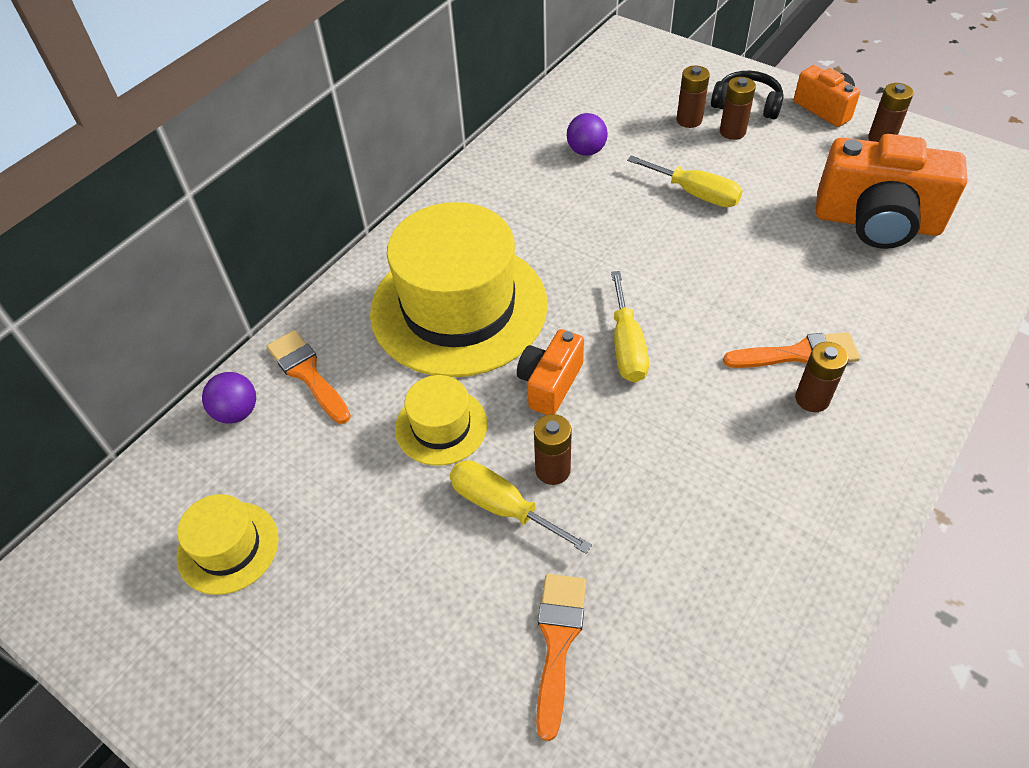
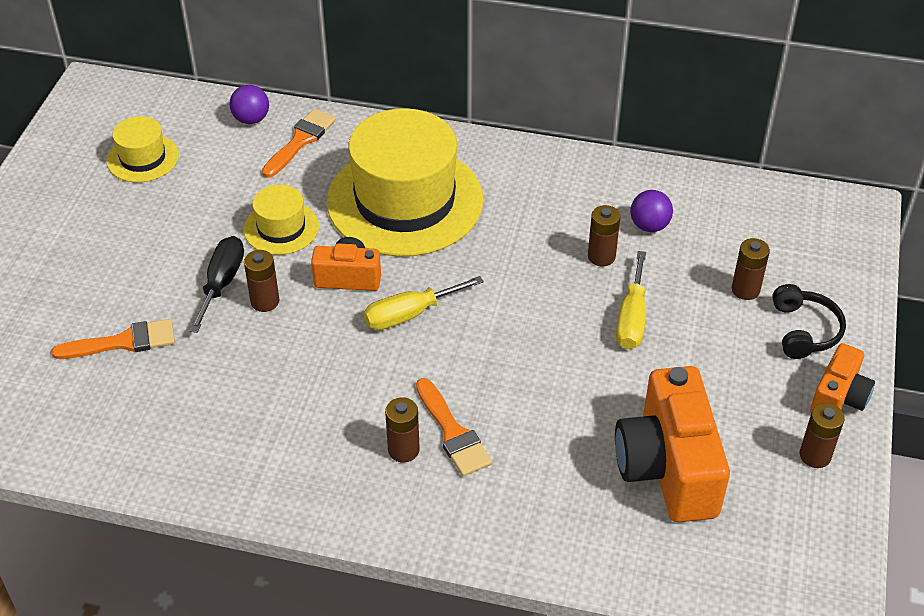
camera: 65 degrees right, 5 degrees down
(503, 507) = (221, 283): yellow screwdriver -> black screwdriver
(732, 132) = (747, 327): brown battery -> brown battery (601, 256)

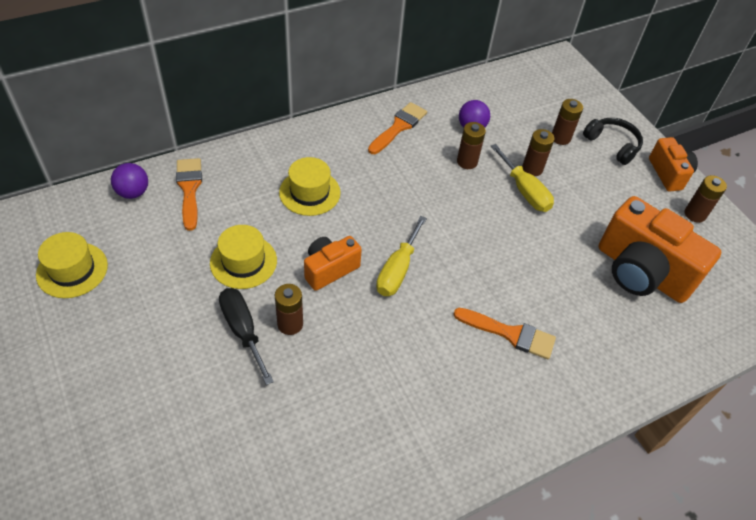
camera: 45 degrees left, 5 degrees up
(123, 342) = (214, 429): orange brush -> orange brush (399, 127)
(403, 450) = (495, 368): brown battery -> brown battery (532, 169)
(405, 200) = (309, 192): yellow hat -> yellow hat, size x0.47

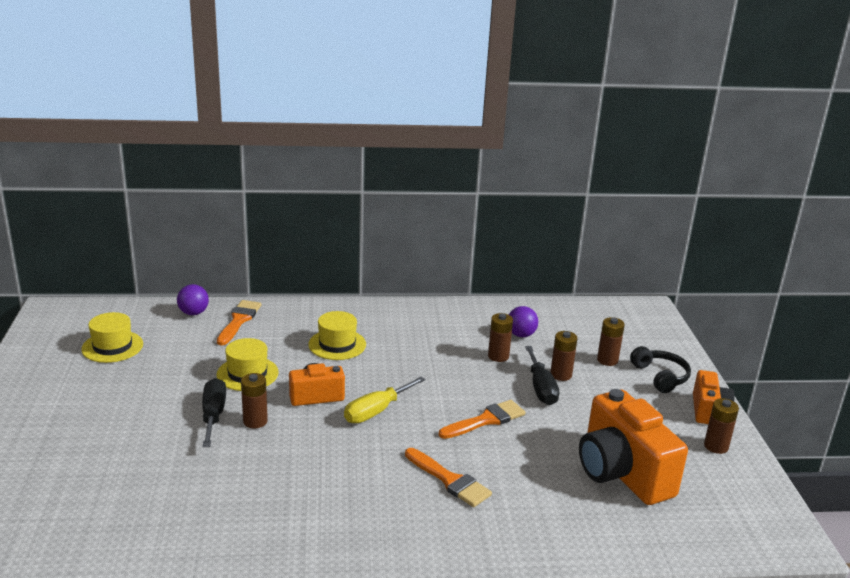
camera: 25 degrees right, 25 degrees down
(399, 127) = (450, 320): orange brush -> orange brush (486, 420)
(524, 191) = (541, 388): yellow screwdriver -> black screwdriver

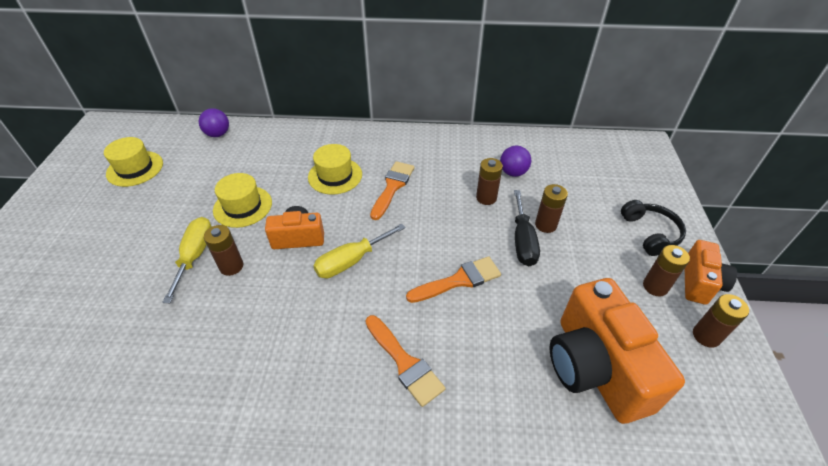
camera: 10 degrees right, 20 degrees up
(213, 415) = (195, 256): black screwdriver -> yellow screwdriver
(239, 320) = (254, 144): orange brush -> orange brush (392, 187)
(607, 360) = (596, 208): brown battery -> brown battery (655, 286)

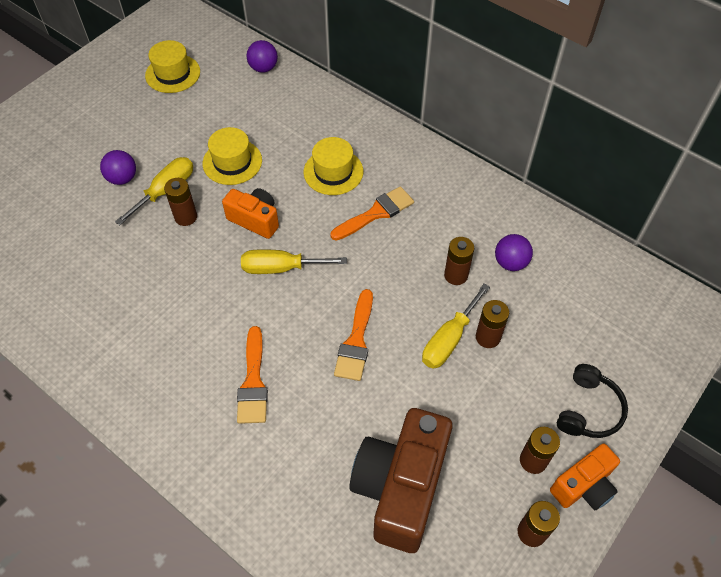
camera: 35 degrees right, 10 degrees up
(141, 266) = (122, 178): none -> purple ball
(459, 280) = (356, 341): orange brush -> orange brush turned 90 degrees clockwise
(523, 241) = (449, 339): black screwdriver -> yellow screwdriver
(595, 368) = (400, 488): orange camera -> brown camera

